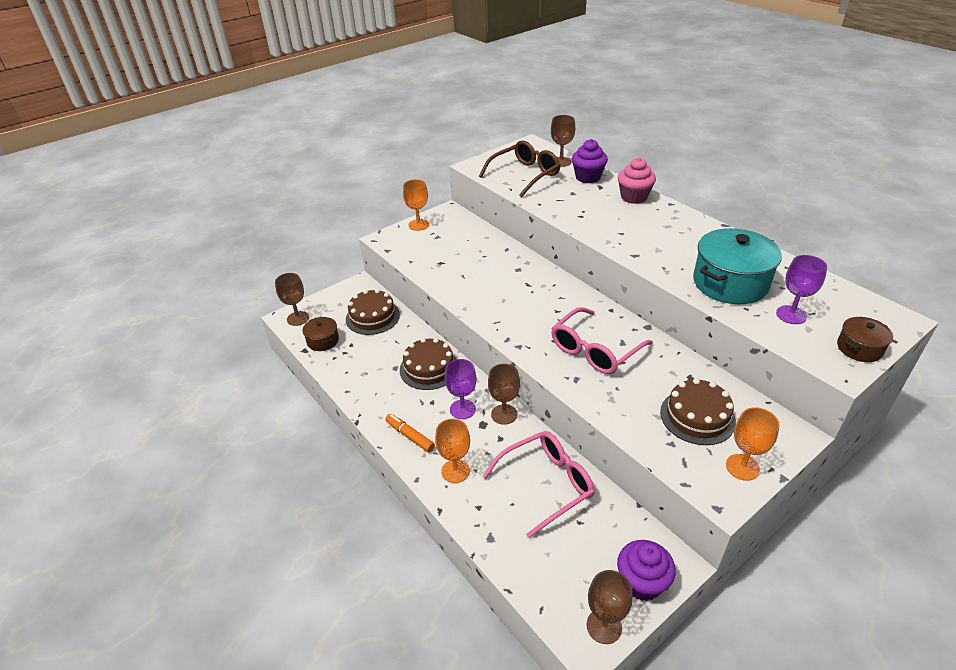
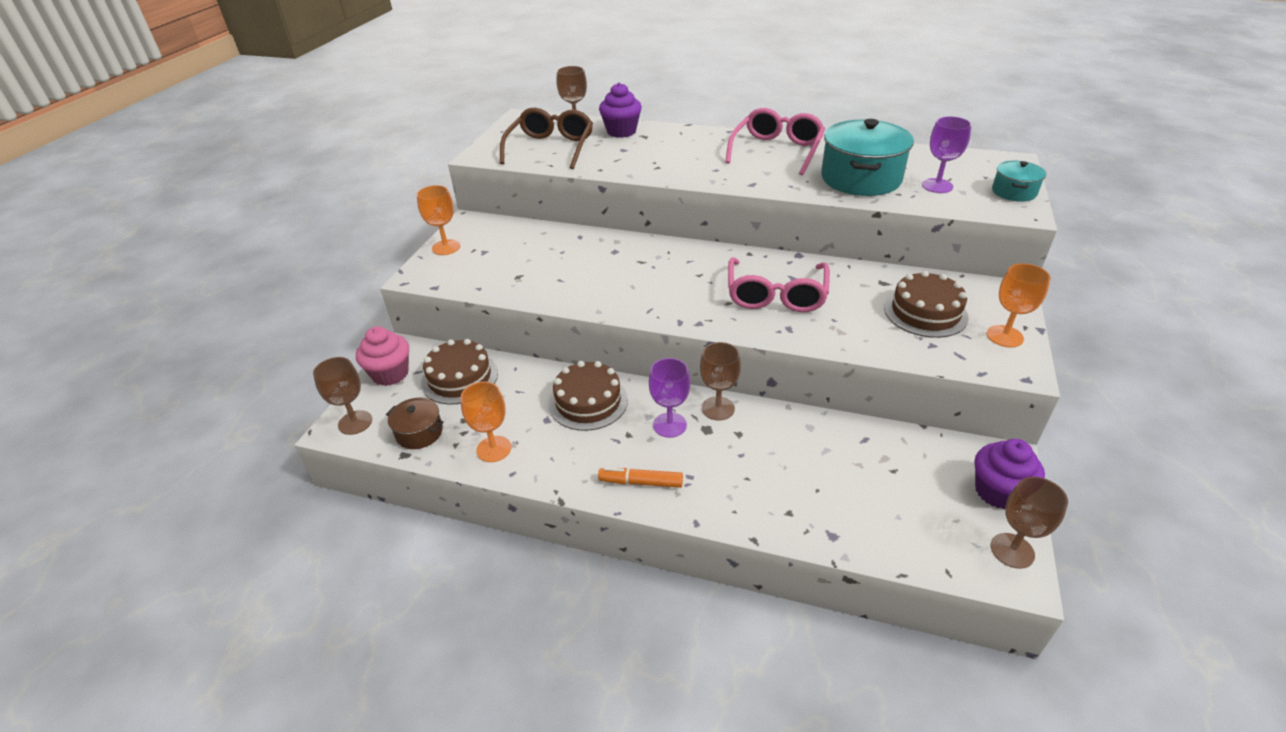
camera: 35 degrees left, 0 degrees up
(455, 471) = (728, 491): orange goblet -> orange goblet (494, 449)
(546, 484) = (828, 453): pink glasses -> pink glasses (776, 151)
(634, 197) = (688, 135): pink cupcake -> pink cupcake (390, 374)
(859, 348) = (1014, 192): brown pot -> turquoise pot

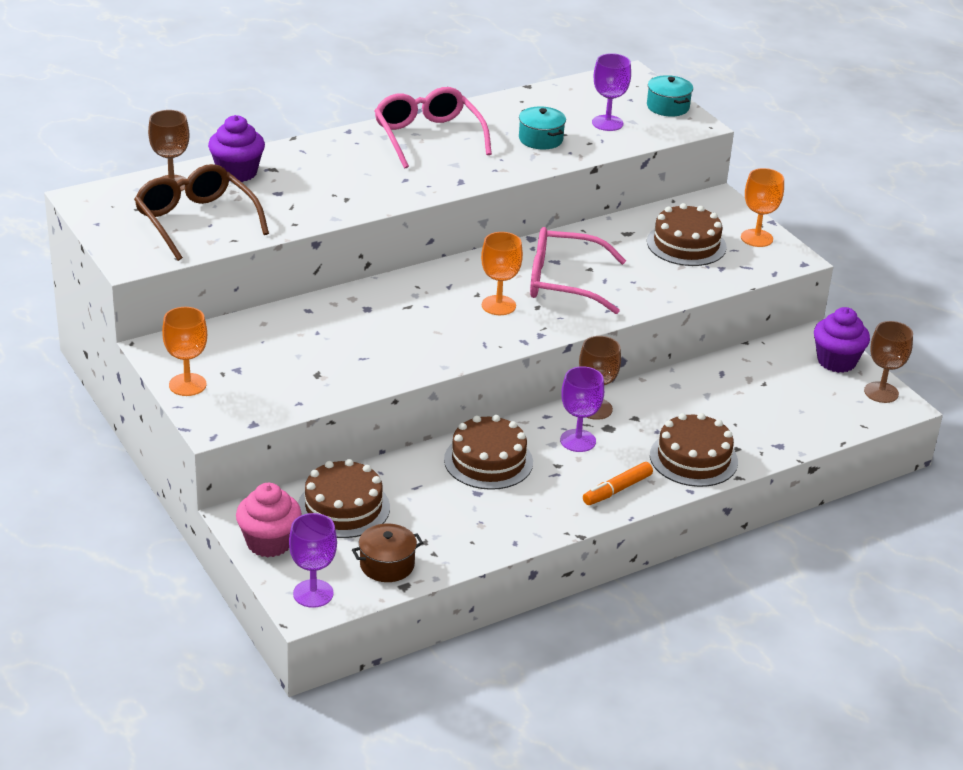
camera: 50 degrees left, 5 degrees down
(355, 422) = (313, 593): brown goblet -> purple goblet
(494, 449) = (471, 537): orange goblet -> orange goblet (498, 305)
(738, 497) = (693, 458): none -> brown cake
(776, 295) = (564, 282): pink glasses -> pink glasses turned 135 degrees clockwise
(861, 178) = (540, 139): turquoise pot -> turquoise pot, size x0.51

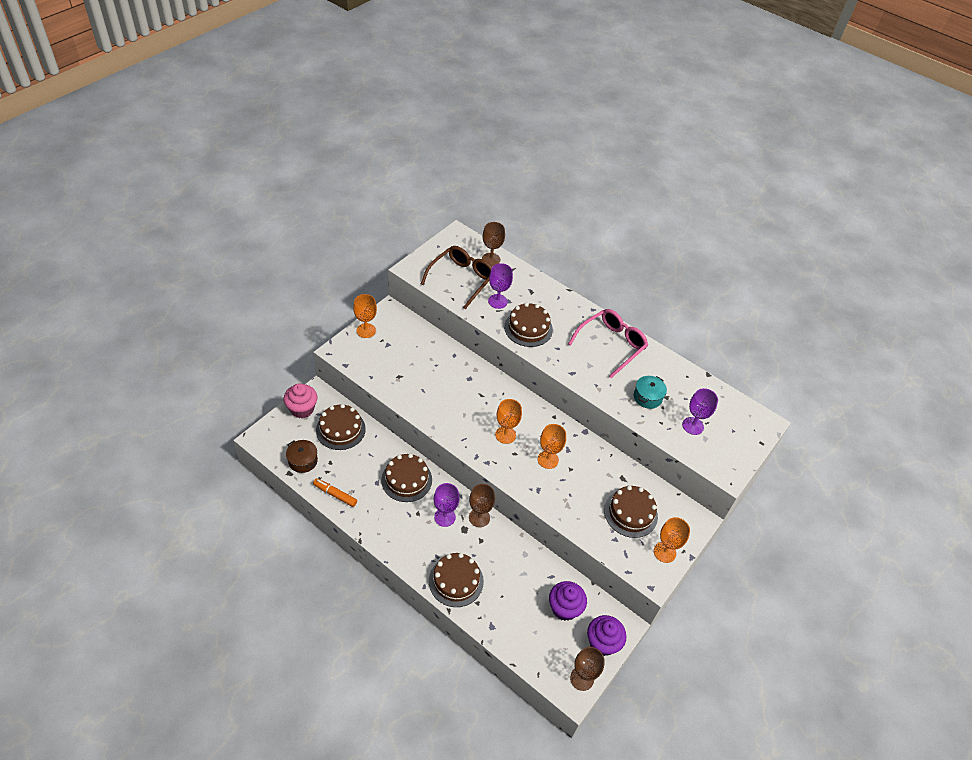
camera: 65 degrees right, 15 degrees up
(237, 172) = (518, 279): purple cupcake -> purple cupcake (564, 608)
(313, 593) = (270, 438): purple goblet -> purple goblet (497, 301)
(348, 192) = (528, 328): none -> brown cake
(564, 282) = (548, 459): pink glasses -> orange goblet
(617, 490) = (408, 548): orange marker -> orange marker (335, 494)
(668, 107) = (739, 453): turquoise pot -> none

